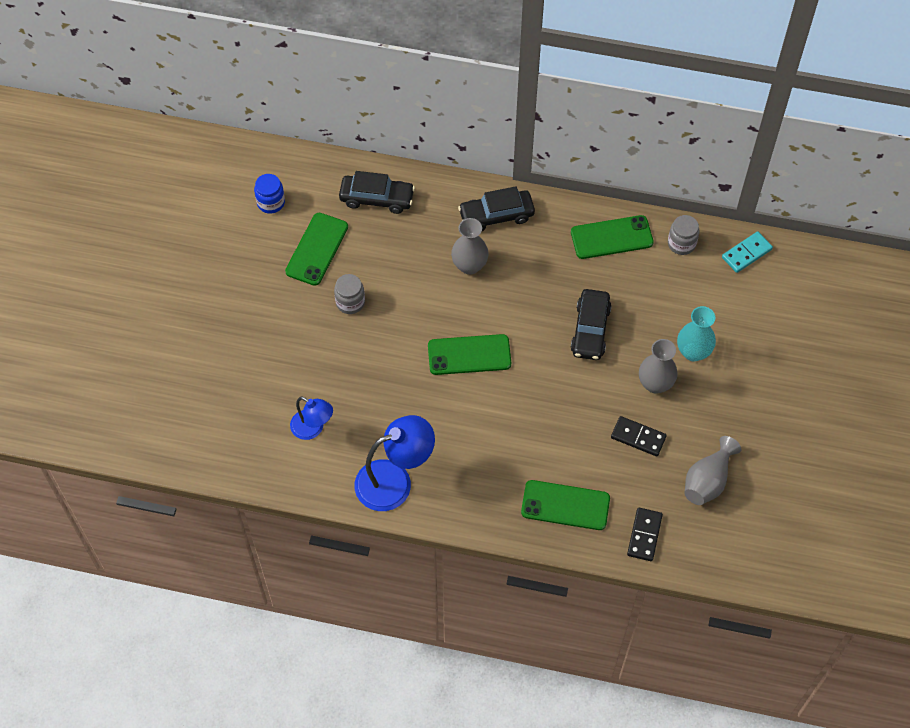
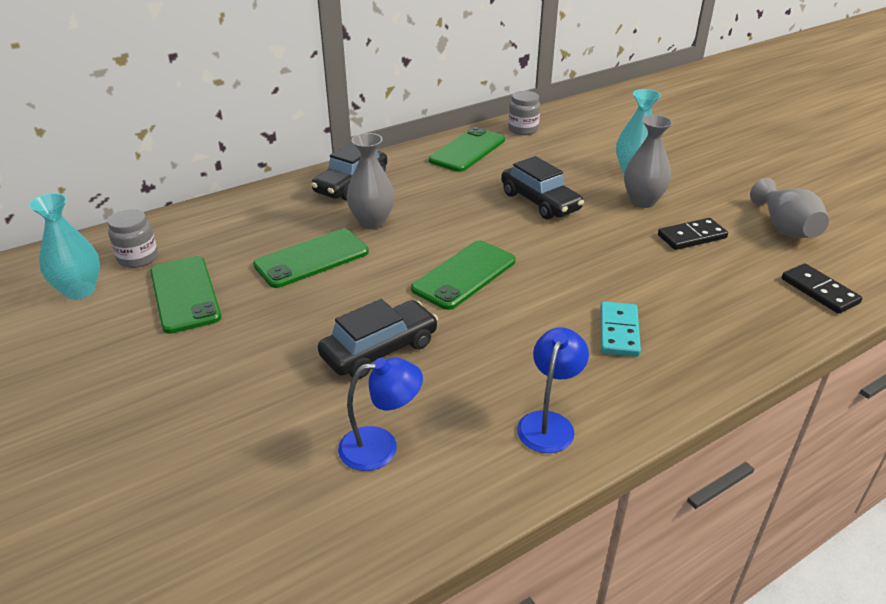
camera: 45 degrees left, 25 degrees down
(271, 202) = (79, 290): blue jar -> turquoise vase
(350, 302) = (280, 311): grey jar -> grey jar (138, 258)
(377, 198) = (212, 229): black car -> black car (379, 350)
(394, 481) = (549, 423): blue lamp -> blue lamp, size x0.60
(565, 505) = (729, 318): green phone -> green phone (312, 259)
(746, 253) = (573, 113): turquoise domino -> turquoise domino (618, 331)

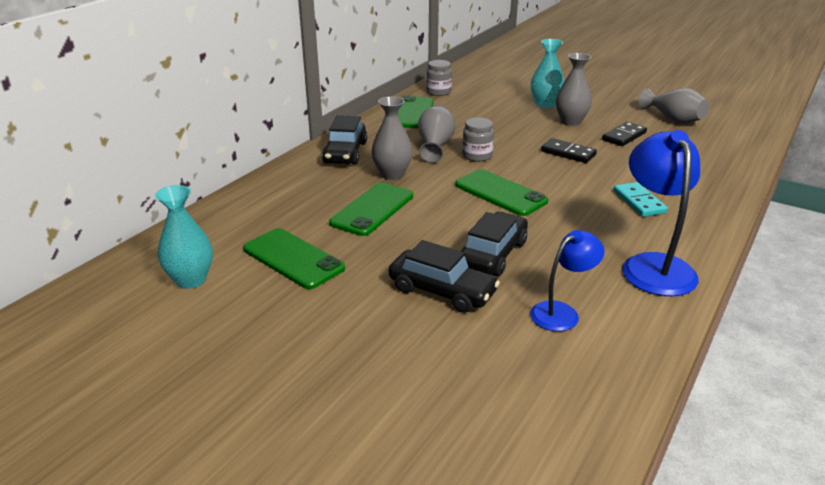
camera: 25 degrees left, 5 degrees down
(138, 258) = (218, 244): grey jar -> grey jar (477, 156)
(452, 197) = (435, 146): none -> grey vase
(464, 275) = (500, 193): green phone -> green phone turned 60 degrees counterclockwise
(540, 202) = (502, 136): black car -> black car (442, 291)
(549, 423) = (653, 265): blue lamp -> blue lamp, size x1.66
(819, 291) = (728, 150): black domino -> black domino (568, 153)

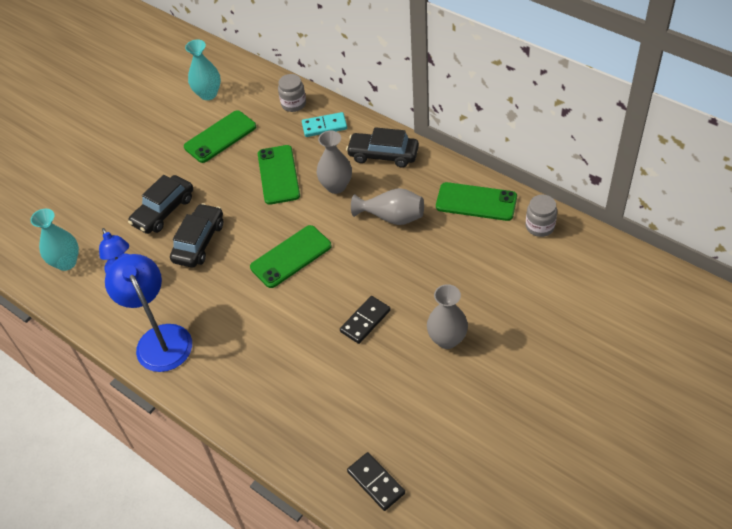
camera: 100 degrees right, 20 degrees up
(372, 209) = (278, 175): green phone -> green phone turned 45 degrees clockwise
(477, 156) = (367, 247): grey jar -> grey jar (293, 104)
(493, 254) = (199, 242): black car -> black car turned 105 degrees counterclockwise
(545, 104) = (500, 323): turquoise vase -> turquoise vase (66, 262)
(624, 136) = (403, 382): black domino -> black domino (376, 482)
(639, 202) = (257, 356): turquoise domino -> turquoise domino (324, 126)
(653, 265) = (160, 338): blue lamp -> blue lamp turned 120 degrees counterclockwise
(673, 119) = (450, 450): grey vase -> none

